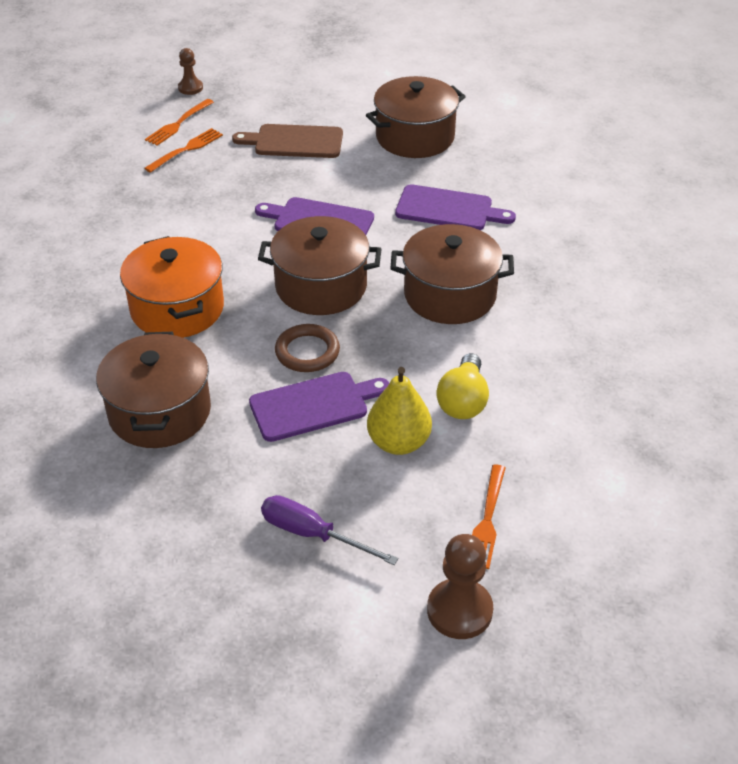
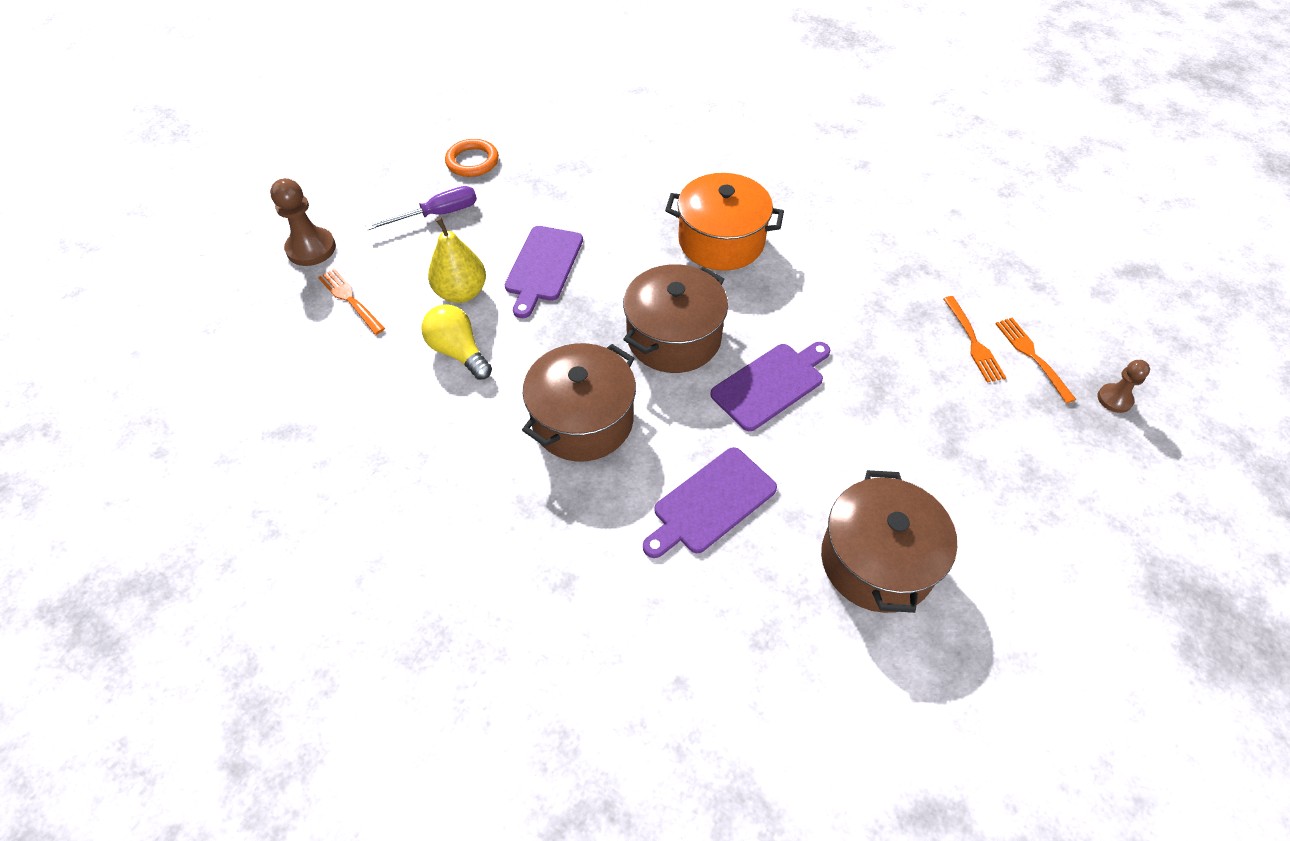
camera: 125 degrees right, 10 degrees up
(159, 412) = (615, 191): brown pot -> none
(199, 564) = (472, 161): none -> orange ring
(294, 142) = (936, 437): brown cutting board -> none
(307, 352) = (602, 290): brown ring -> none

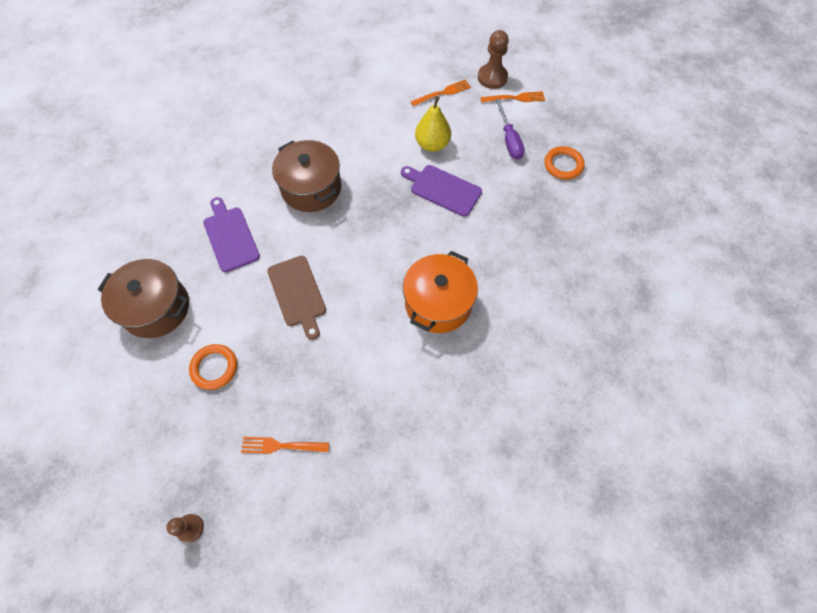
camera: 105 degrees right, 10 degrees up
(458, 352) = (384, 138): yellow light bulb -> none
(674, 337) = (356, 249): brown pot -> none
(771, 384) = (298, 294): purple cutting board -> brown cutting board
(923, 445) = (214, 368): none -> orange ring
(1032, 356) = (252, 485): orange fork -> orange fork (515, 98)

